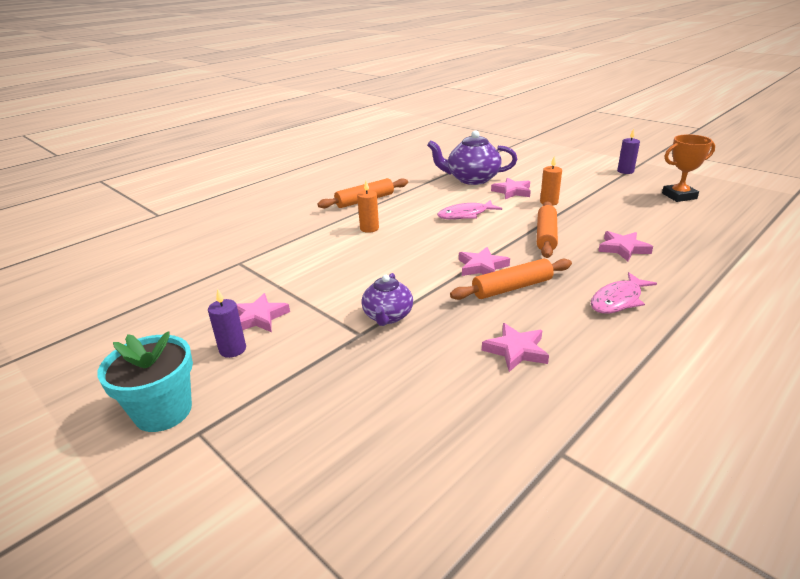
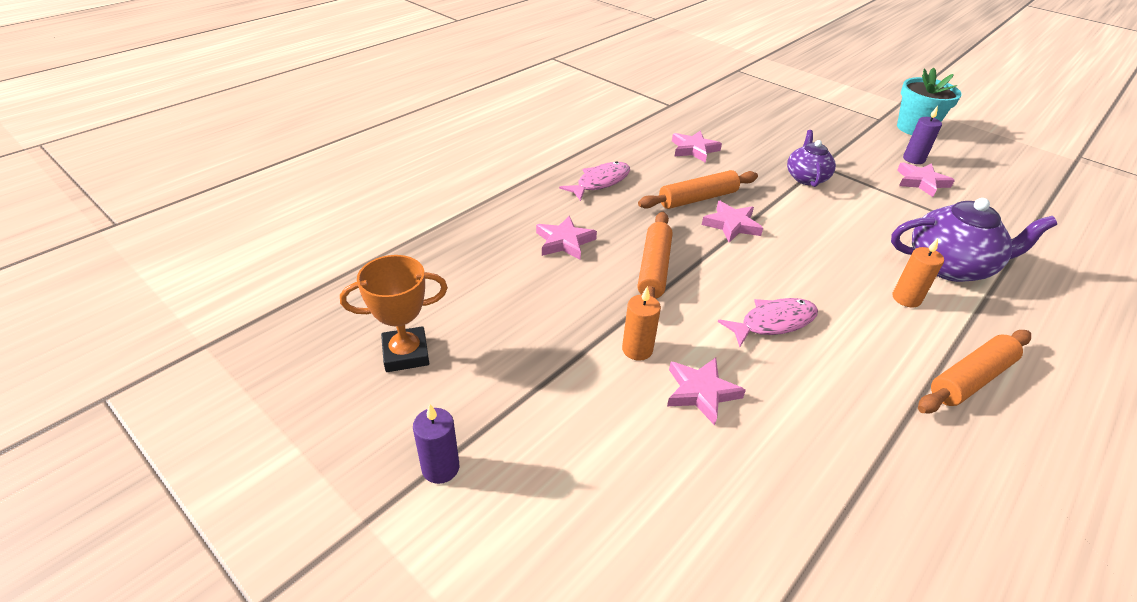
camera: 175 degrees right, 10 degrees up
(472, 179) = (791, 454): purple teapot -> purple teapot (950, 266)

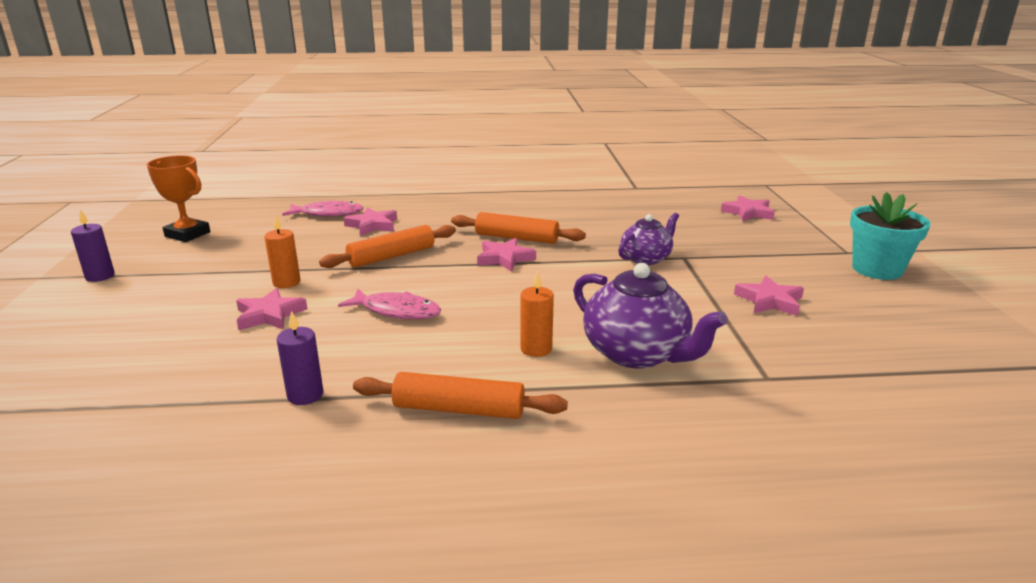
camera: 45 degrees right, 15 degrees down
(600, 182) = (468, 208): pink fish -> pink fish (328, 214)
(694, 149) = (587, 214): pink star -> pink star (748, 212)
(913, 159) = (807, 286): purple candle -> purple candle (305, 395)

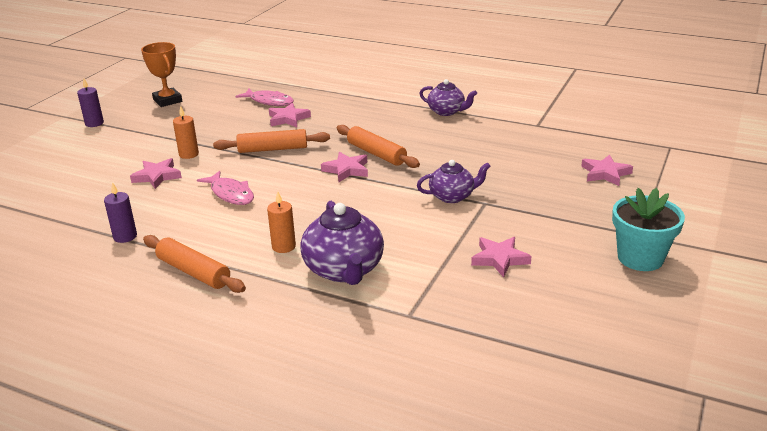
camera: 30 degrees right, 5 degrees up
(537, 191) = (446, 111): none -> purple teapot

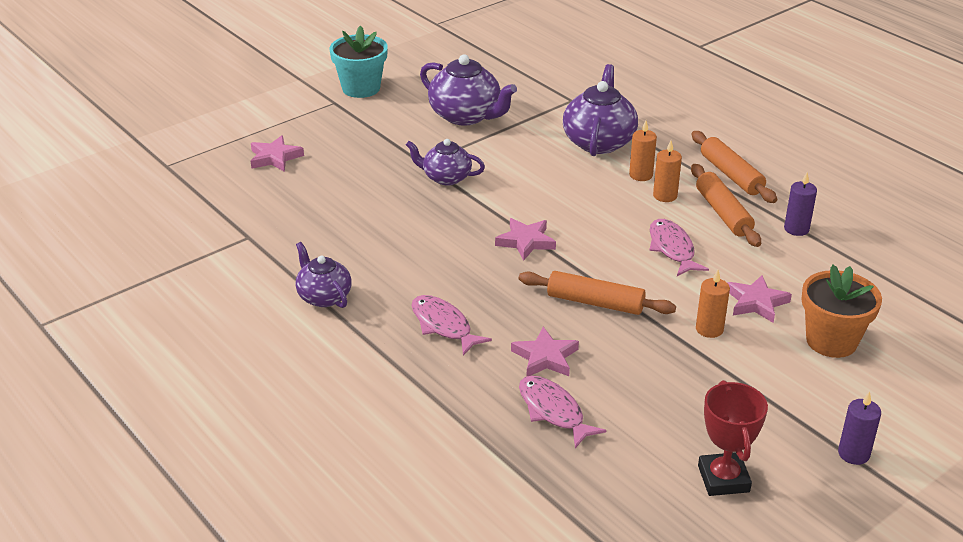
camera: 155 degrees left, 5 degrees up
(101, 168) = (831, 341): none -> orange flower pot
(167, 100) = (723, 479): orange trophy -> red trophy
(252, 233) = (665, 196): none -> orange candle
(360, 117) = (443, 325): none -> pink fish
(376, 154) = (475, 254): orange rolling pin -> orange rolling pin (723, 213)
(499, 259) = (466, 116): pink star -> purple teapot

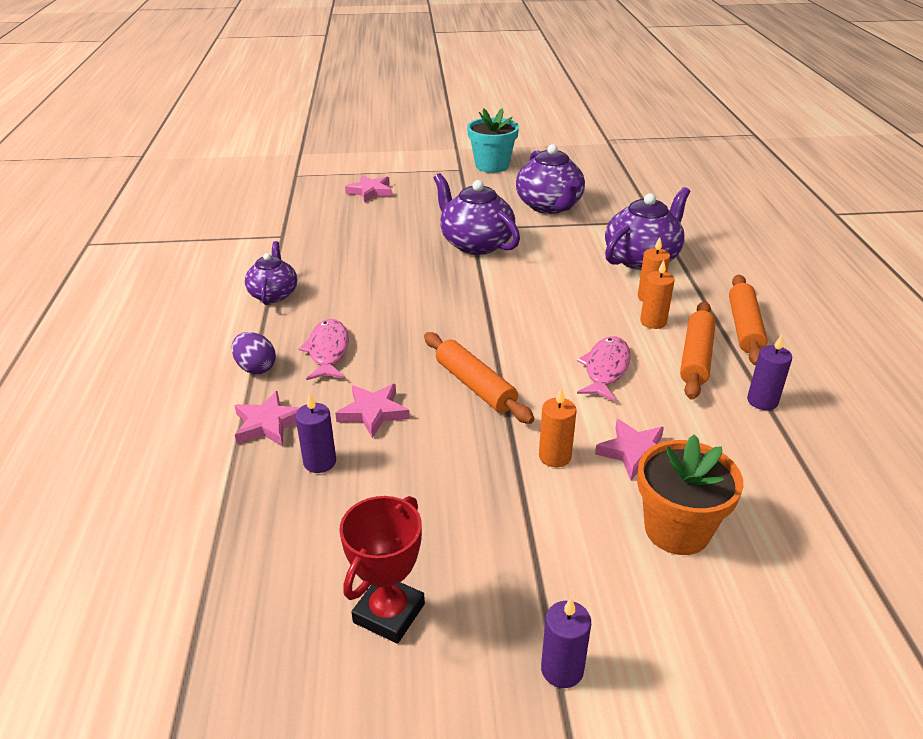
camera: 35 degrees right, 0 degrees up
(401, 366) = (256, 368): none -> purple egg
(446, 177) = (475, 244): purple teapot -> purple teapot, size x1.60
(526, 242) = (478, 313): pink star -> pink star (268, 424)
(553, 411) = (320, 462): pink fish -> purple candle

